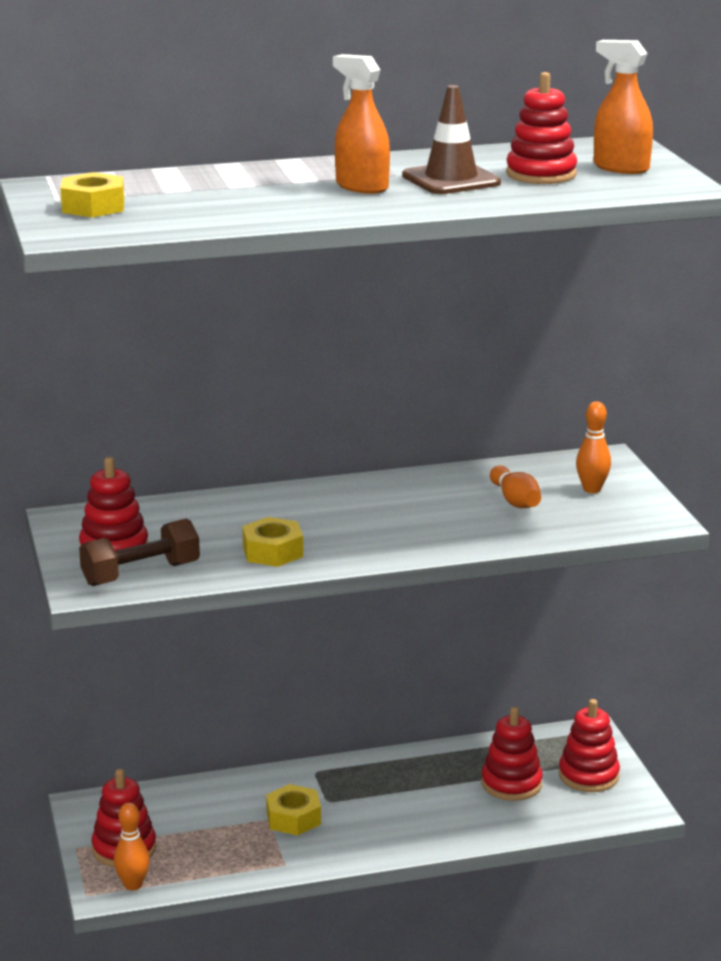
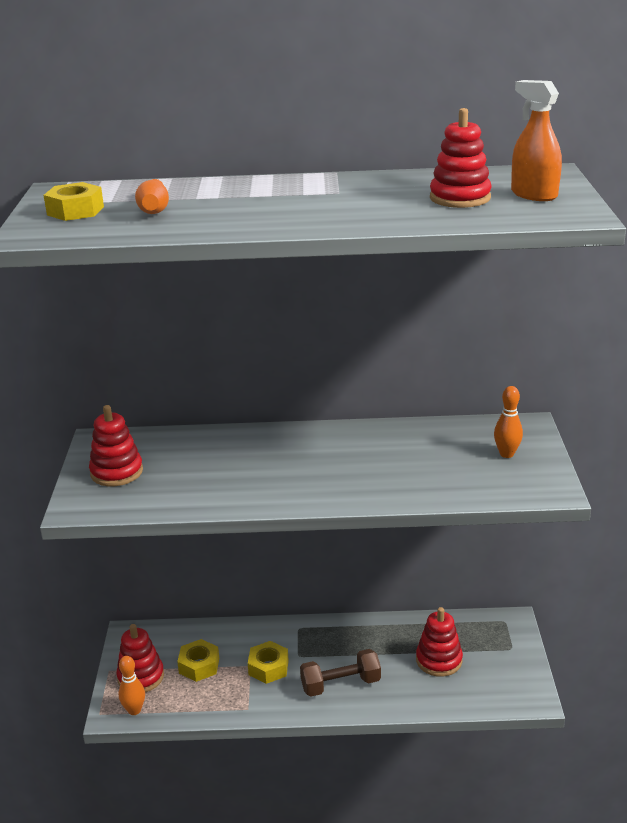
camera: 15 degrees right, 5 degrees up
(141, 574) = (123, 498): brown dumbbell -> brown dumbbell (340, 684)
(272, 552) = (231, 488): yellow nut -> yellow nut (199, 666)
(361, 186) = (301, 203): orange spray bottle -> none
(451, 180) = (380, 199): brown traffic cone -> none
(515, 500) = (440, 458): orange bowling pin -> orange bowling pin (154, 209)
(588, 775) = (500, 661): red stacking toy -> none

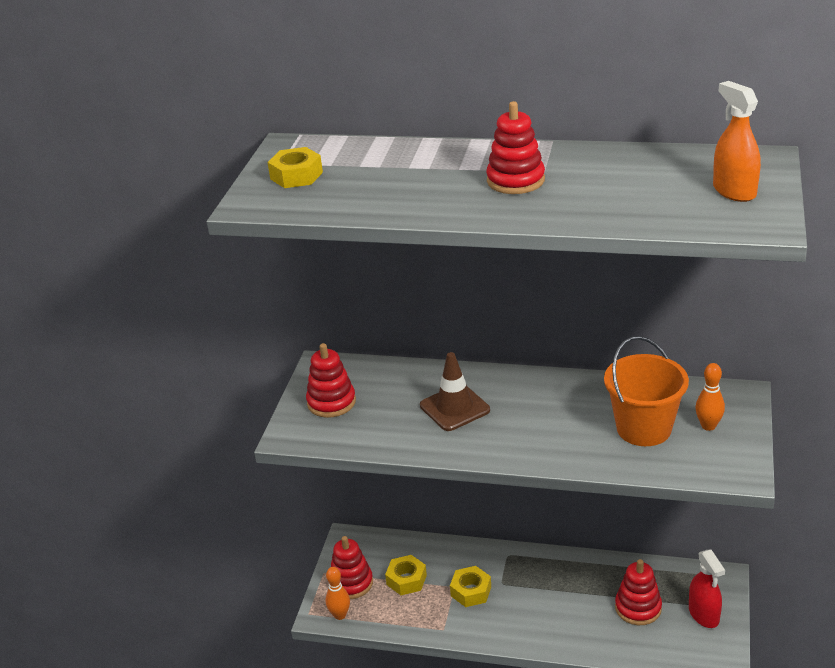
camera: 15 degrees right, 5 degrees up
(154, 209) = (366, 179): orange bowling pin -> none
(249, 464) = (454, 408): none -> brown traffic cone
(340, 684) = (536, 618): brown dumbbell -> none
(445, 462) = (644, 428): none -> orange bucket
(460, 198) = (658, 189): red stacking toy -> red stacking toy (515, 180)
(503, 657) = (704, 614): none -> red spray bottle

